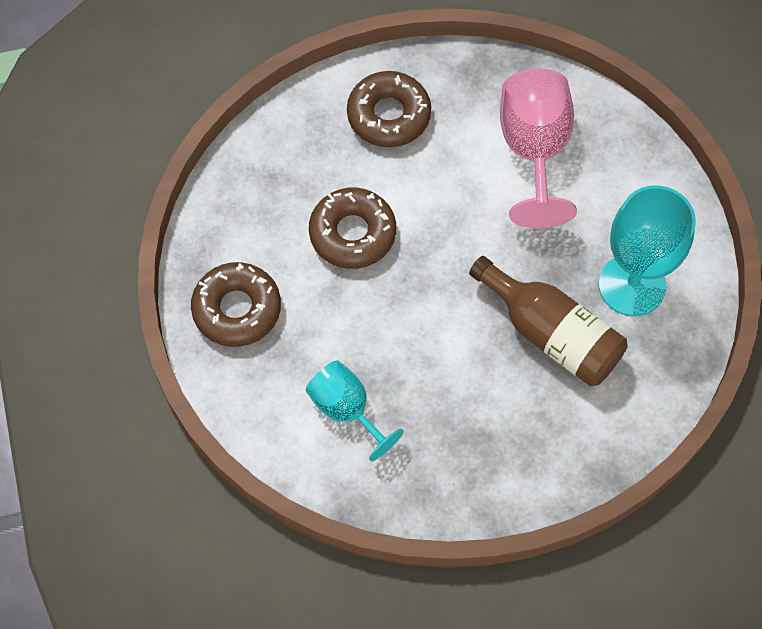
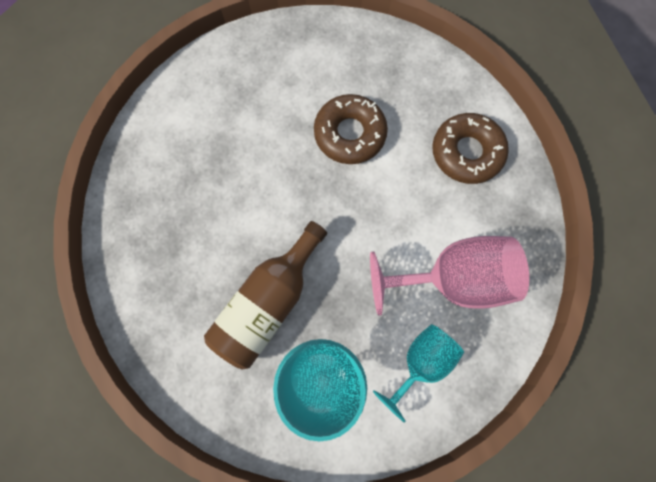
camera: 85 degrees right, 10 degrees up
(237, 309) = (276, 59): brown donut -> none
(346, 409) = (195, 143): turquoise goblet -> turquoise goblet (421, 362)

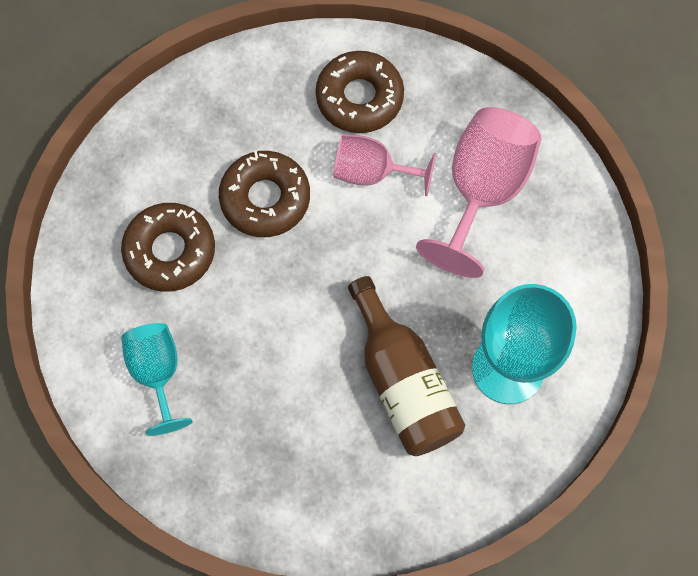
camera: 60 degrees left, 5 degrees down
(276, 97) = (170, 251): none -> brown donut
(414, 192) = (372, 172): none -> pink goblet
(421, 362) = (546, 267): turquoise goblet -> turquoise goblet (157, 372)

